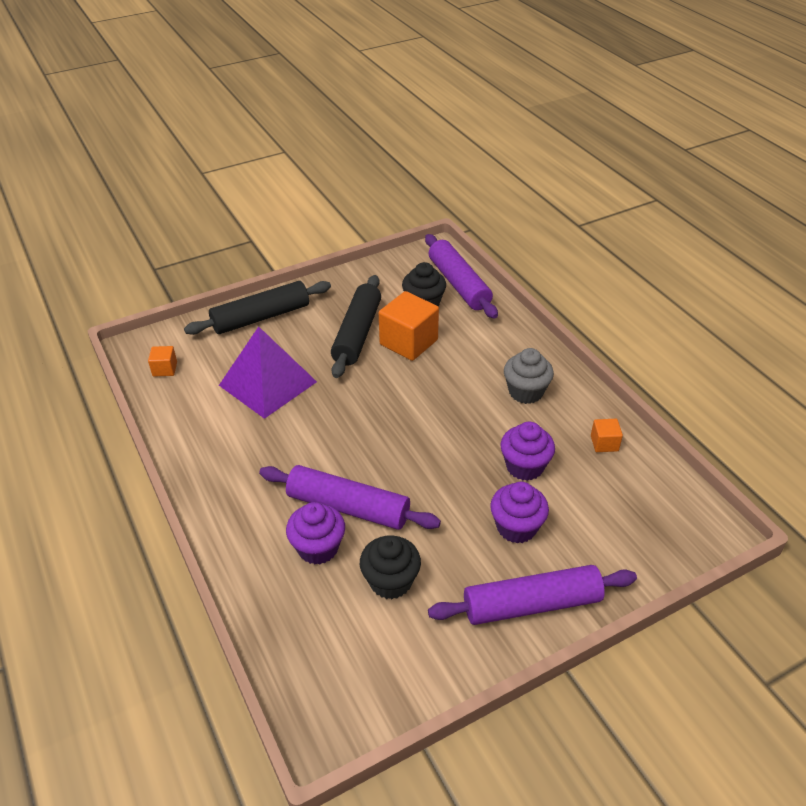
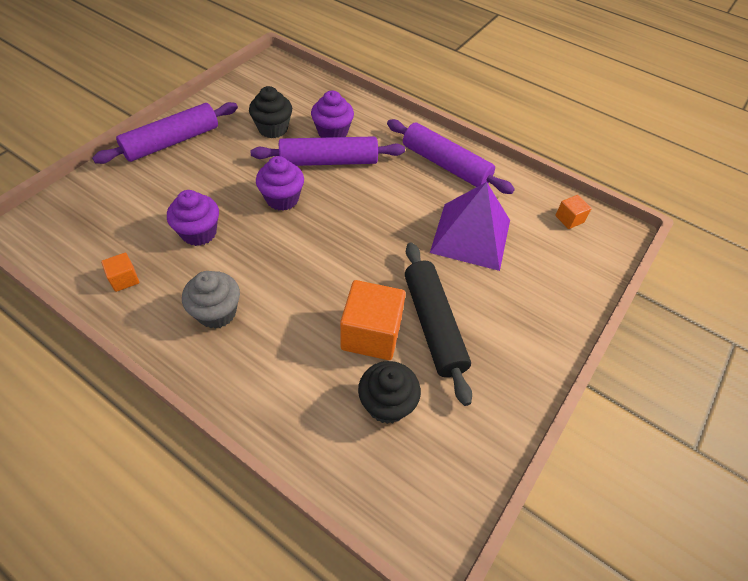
camera: 150 degrees right, 10 degrees up
(261, 317) = (549, 309): black rolling pin -> none
(459, 284) = (360, 467): purple rolling pin -> purple rolling pin (445, 165)
(516, 527) = (194, 184): purple cupcake -> purple cupcake (282, 199)

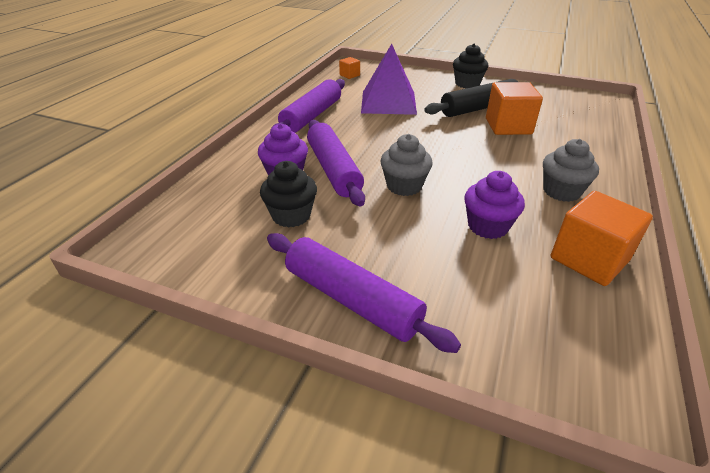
camera: 100 degrees left, 15 degrees down
(124, 279) = (589, 259): orange cube -> orange cube, size x2.04
(282, 199) = (404, 186): purple cupcake -> grey cupcake
(387, 404) = (551, 116): black cupcake -> black cupcake (467, 84)

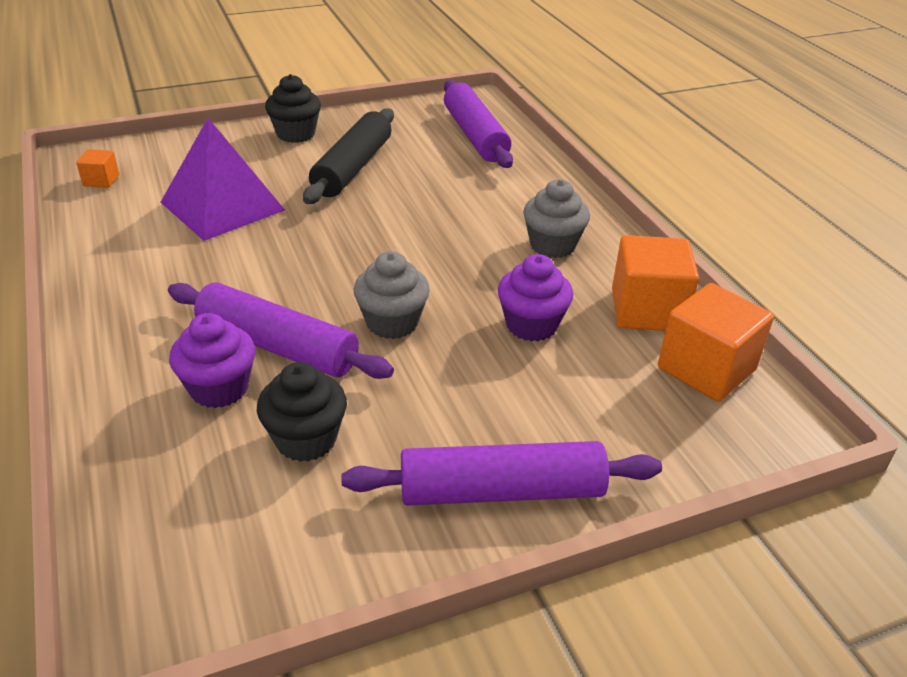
camera: 45 degrees left, 0 degrees up
(312, 116) = (133, 277): purple rolling pin -> purple rolling pin (475, 135)
(508, 126) = (414, 182): orange cube -> orange cube (706, 369)

